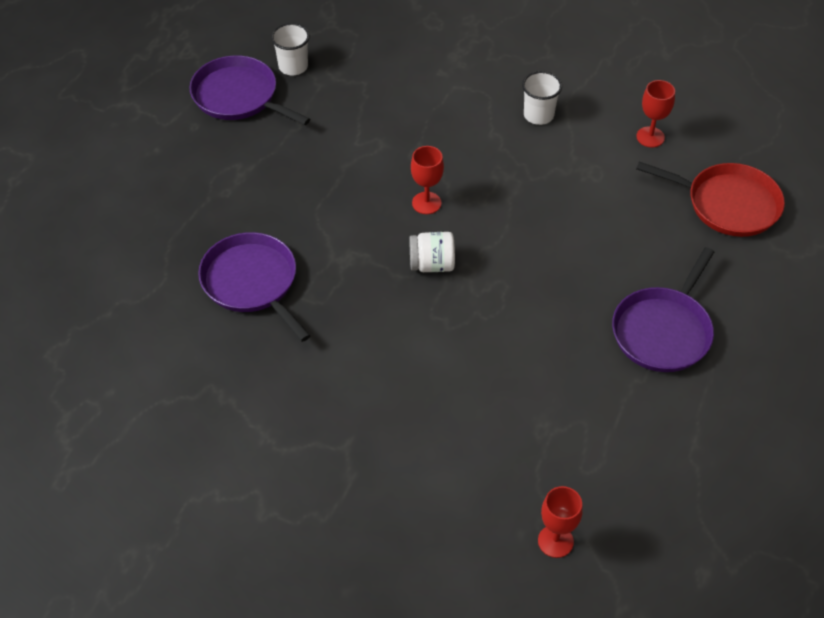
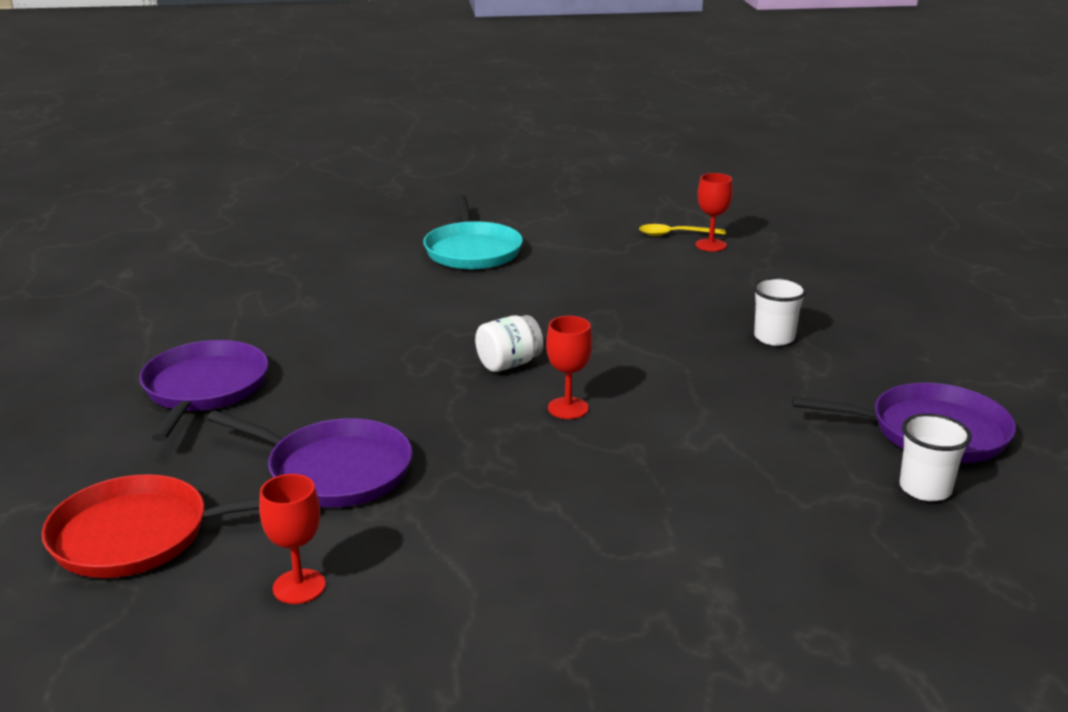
camera: 150 degrees right, 25 degrees down
(133, 396) = (675, 234): none -> yellow spoon
(252, 282) = (673, 305): purple pan -> purple pan (334, 470)
(343, 457) = (472, 250): none -> turquoise pan
(538, 115) = (505, 554): white cup -> white cup (774, 337)
(555, 541) = (262, 259): red goblet -> red goblet (710, 245)

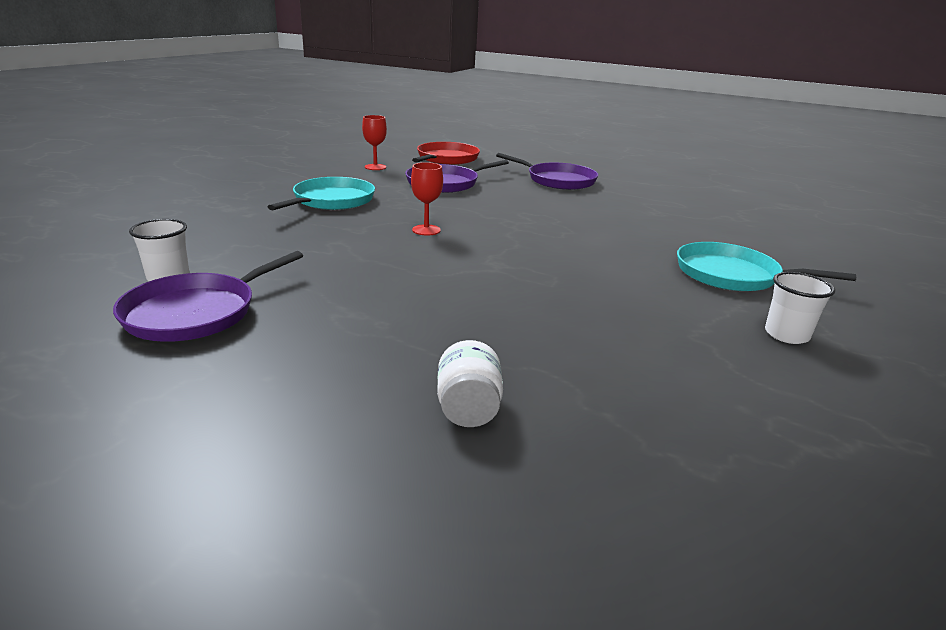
camera: 120 degrees right, 0 degrees up
(509, 364) = (502, 233): white jar -> white jar (468, 409)
(557, 526) = (331, 201): none -> turquoise pan
(675, 234) = (738, 388): yellow spoon -> none
(710, 245) = (684, 397): red goblet -> none
(774, 337) = (416, 325): white cup -> white cup (786, 335)

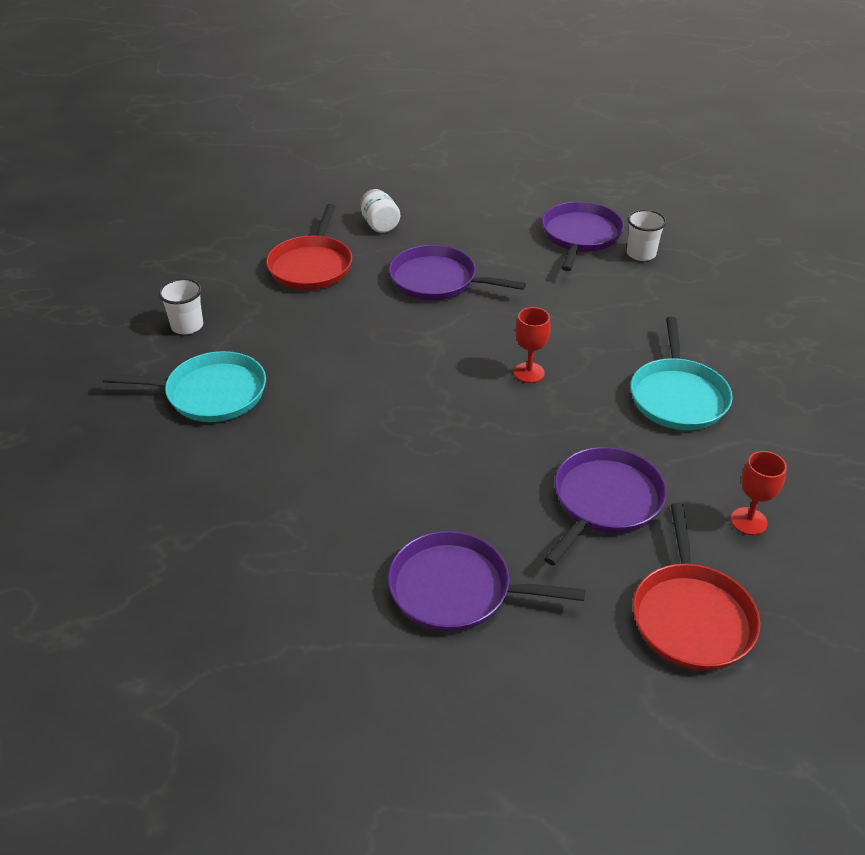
camera: 160 degrees right, 15 degrees up
(443, 309) = (437, 280): none -> purple pan
(611, 368) = (311, 266): none -> red pan

